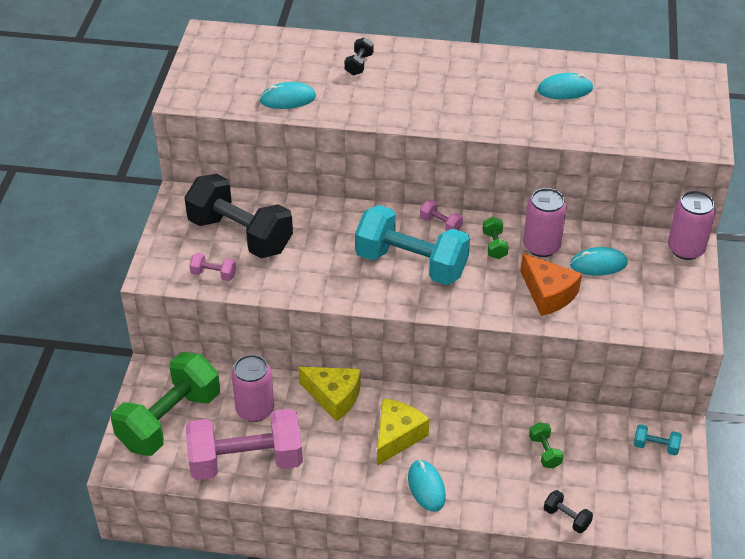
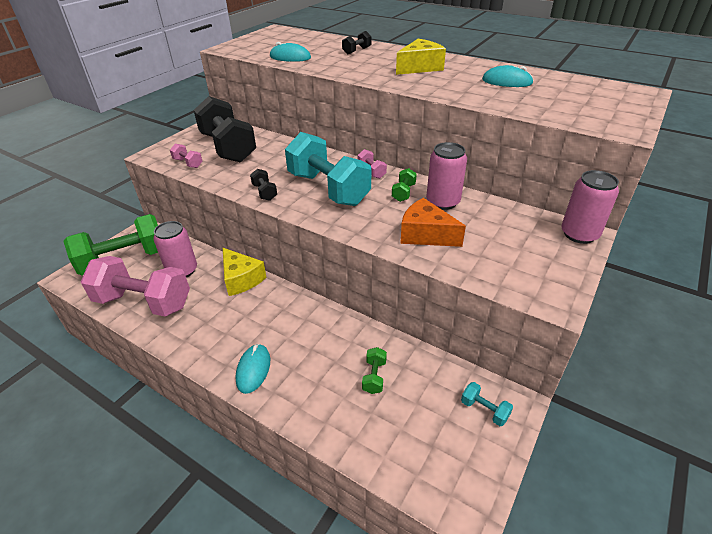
camera: 25 degrees right, 5 degrees down
(397, 436) = (263, 321): yellow cheese -> yellow cheese (420, 67)
(548, 294) = (425, 235): orange cheese -> orange cheese turned 135 degrees clockwise
(566, 518) = (355, 447): black dumbbell -> black dumbbell (265, 192)
(598, 264) = (486, 225): turquoise mouse -> none

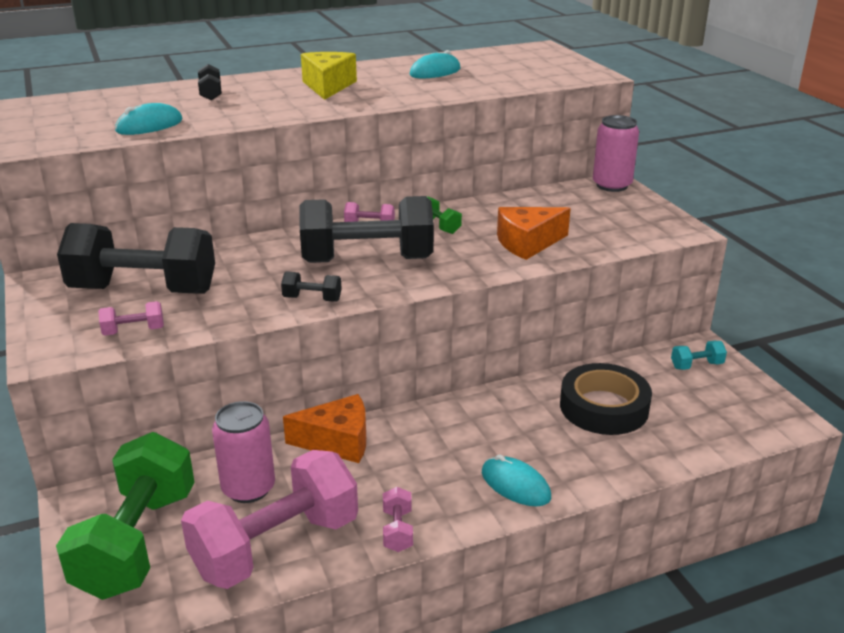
camera: 55 degrees left, 10 degrees down
(180, 339) = (397, 531): none -> pink dumbbell
(241, 279) = (337, 441): yellow cheese -> orange cheese
(328, 189) = (367, 260): turquoise dumbbell -> black dumbbell
(374, 377) = (604, 407): green dumbbell -> black tape
(443, 202) = (484, 215): pink can -> none

